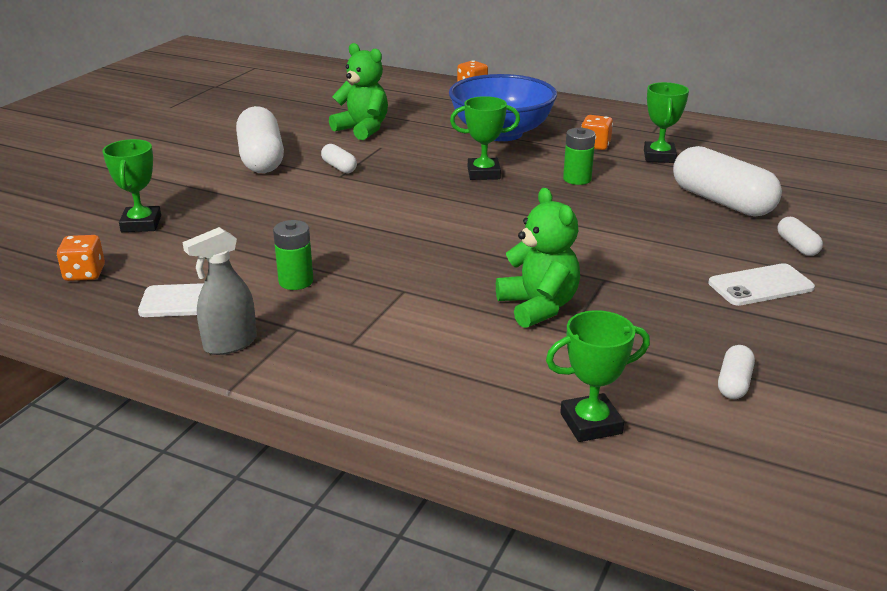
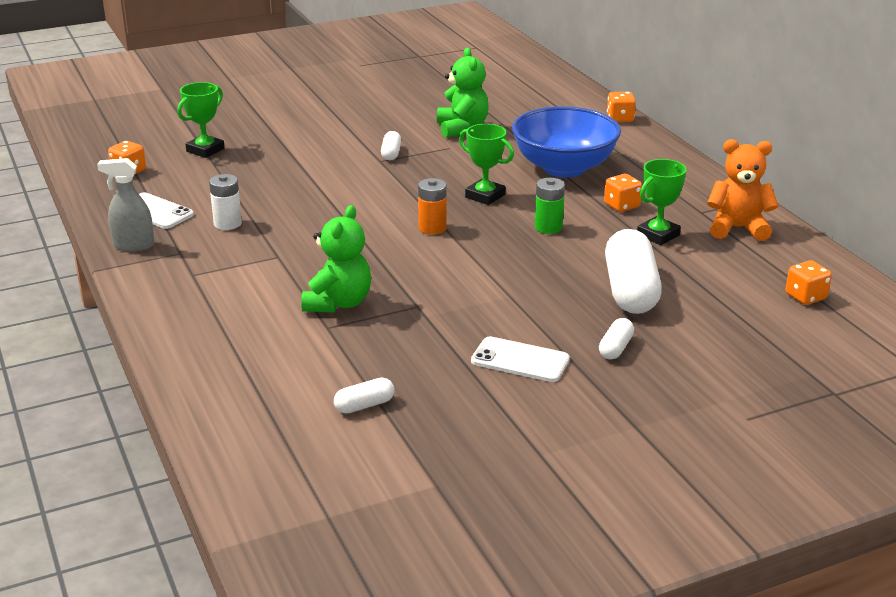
camera: 40 degrees right, 0 degrees up
(261, 158) = (351, 128): white capsule -> none
(296, 281) = (227, 223): green battery -> white battery
(492, 213) = (432, 228): none -> orange battery
(591, 423) = (235, 381): green trophy -> none
(696, 134) = (738, 228): none -> orange teddy bear
(823, 162) = (805, 297): none -> orange dice

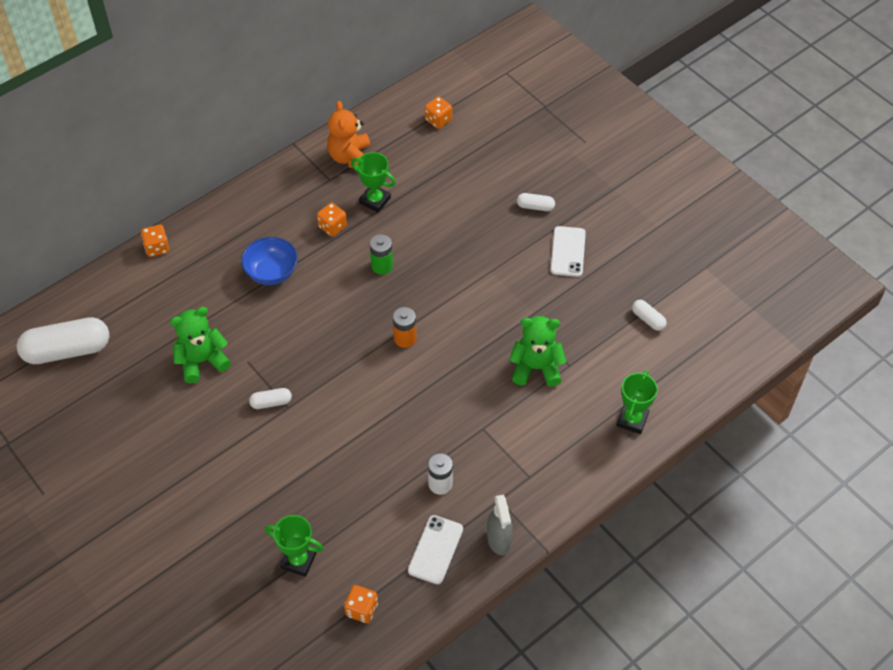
camera: 105 degrees left, 25 degrees up
(485, 196) = (339, 316): green trophy -> green trophy (632, 420)
(564, 168) = (271, 272): blue bowl -> blue bowl, size x0.61
(630, 290) = (461, 207): white capsule -> white capsule (67, 350)

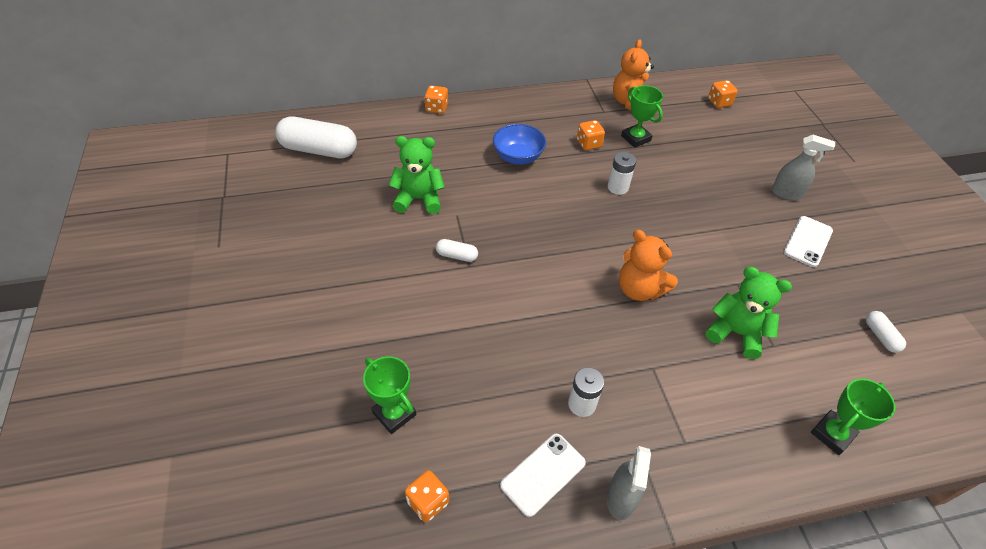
camera: 25 degrees right, 5 degrees down
(382, 266) = (618, 187): green battery -> white battery
(405, 338) = (611, 252): orange battery -> none
(444, 363) = (639, 289): none -> orange teddy bear
(535, 206) = (786, 193): white capsule -> grey spray bottle

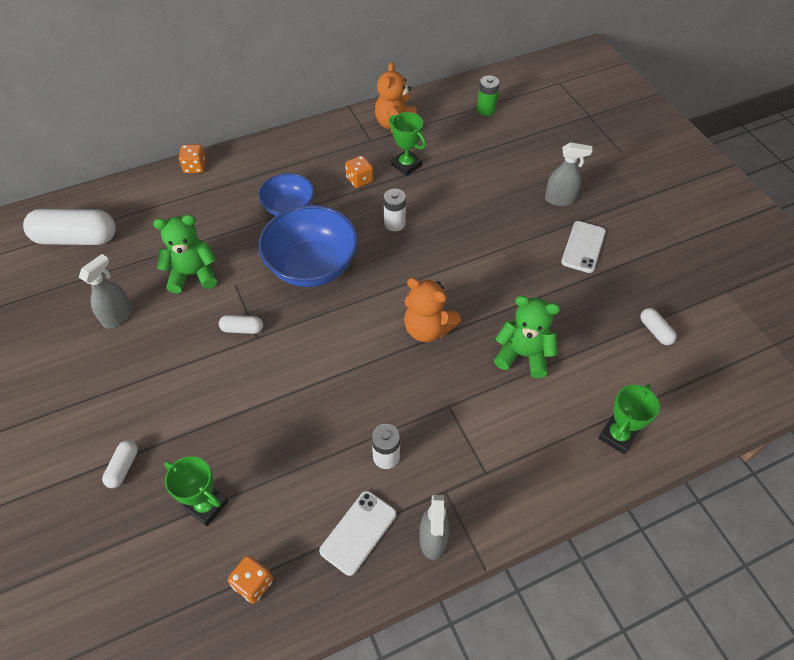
camera: 10 degrees left, 5 degrees up
(321, 361) = (123, 467): none -> white capsule
(343, 223) = (118, 316): none -> grey spray bottle
(532, 212) = (312, 266): none -> blue bowl
(719, 102) = (486, 109): orange dice -> green battery

